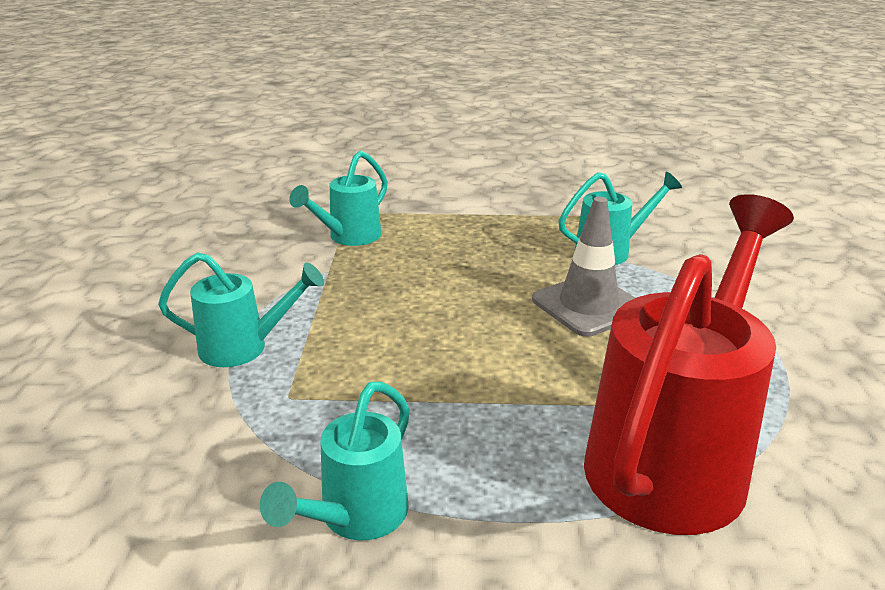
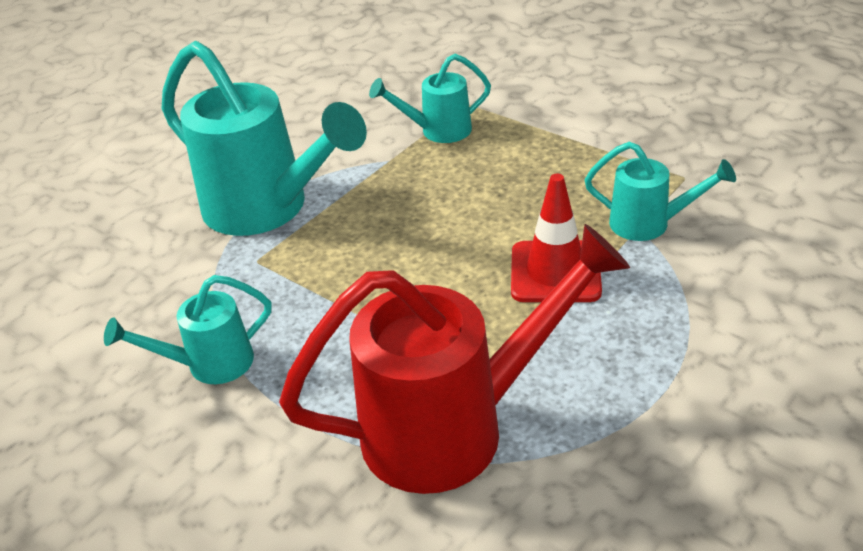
camera: 40 degrees right, 10 degrees up
(244, 348) = (267, 209): turquoise watering can -> turquoise watering can, size x1.96
(588, 305) = (555, 272): grey traffic cone -> red traffic cone

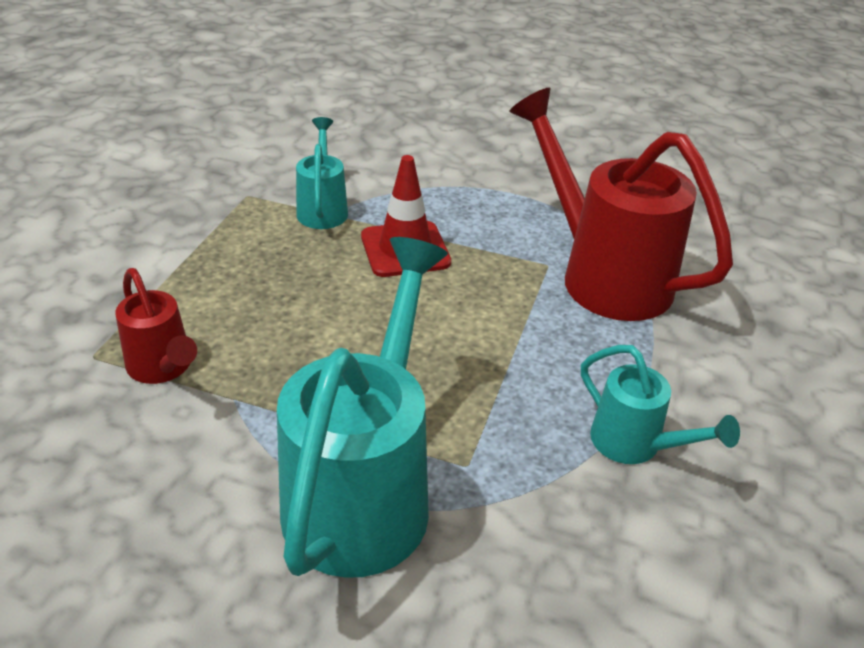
camera: 115 degrees left, 0 degrees up
(438, 131) = (163, 368): turquoise watering can -> red watering can

